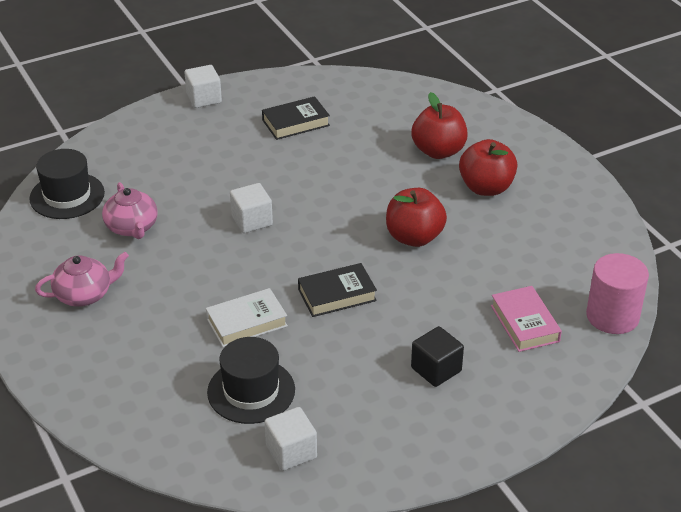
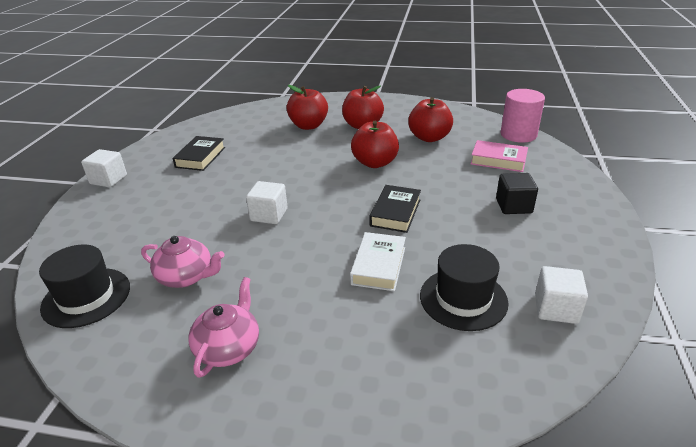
camera: 50 degrees left, 5 degrees down
(517, 250) = (429, 138): none -> red apple

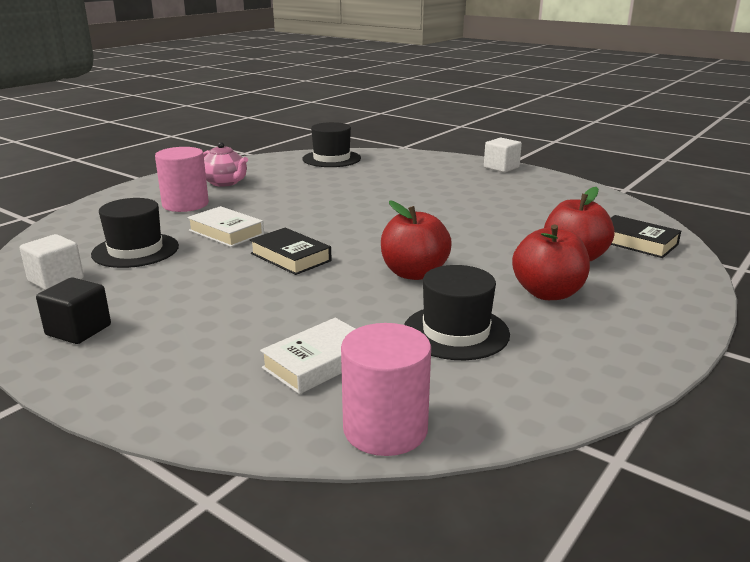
camera: 115 degrees right, 10 degrees down
(186, 277) = (314, 179): pink teapot -> none
(200, 157) = (519, 198): black book -> black book (636, 242)
(269, 215) = (363, 209): white cube -> none
(328, 338) = (185, 204): none -> pink cylinder
(429, 138) = (456, 332): red apple -> black hat
(498, 160) = (319, 362): pink book -> white book
(513, 206) = (203, 324): black cube -> black cube (78, 330)

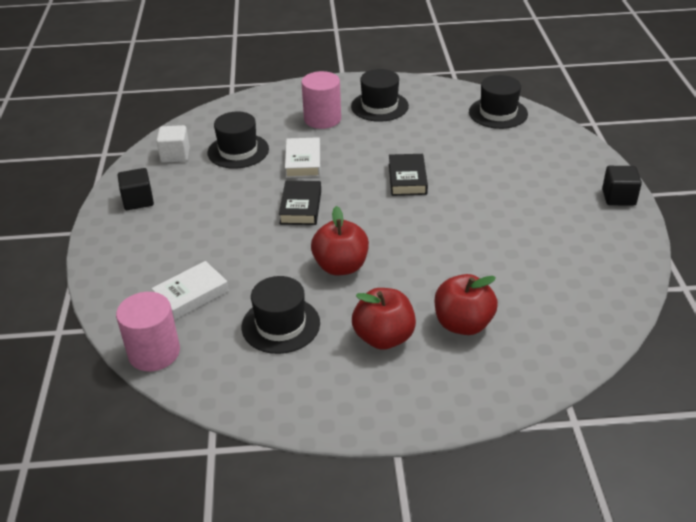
camera: 50 degrees right, 15 degrees up
(225, 182) = (379, 106): pink teapot -> black hat
(319, 362) = (191, 295): white book -> white book turned 45 degrees counterclockwise
(501, 167) = (618, 197): white cube -> black cube
(636, 242) = (543, 343): black book -> black book (407, 179)

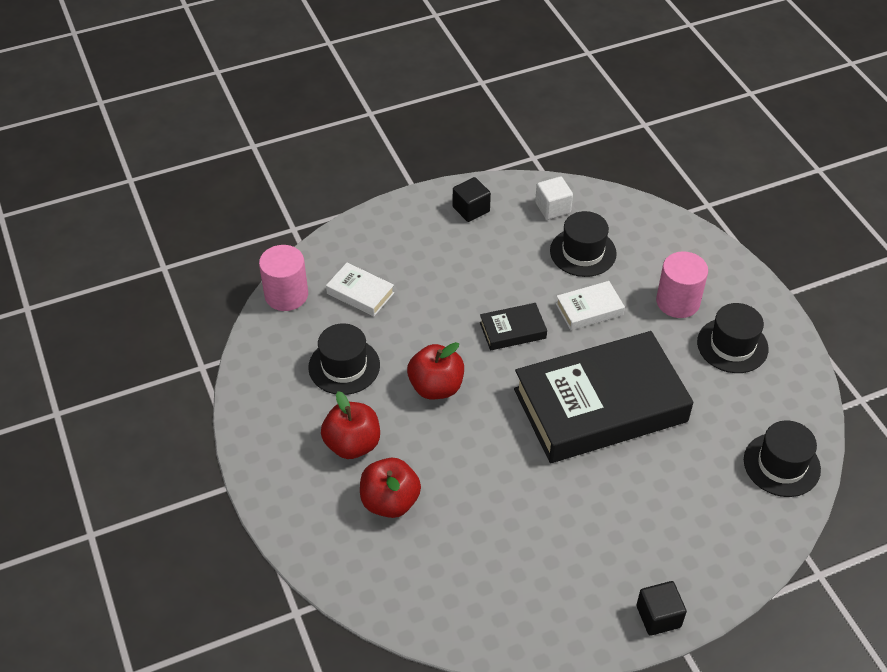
camera: 70 degrees right, 10 degrees up
(407, 179) = (600, 405): black book -> black book, size x2.42

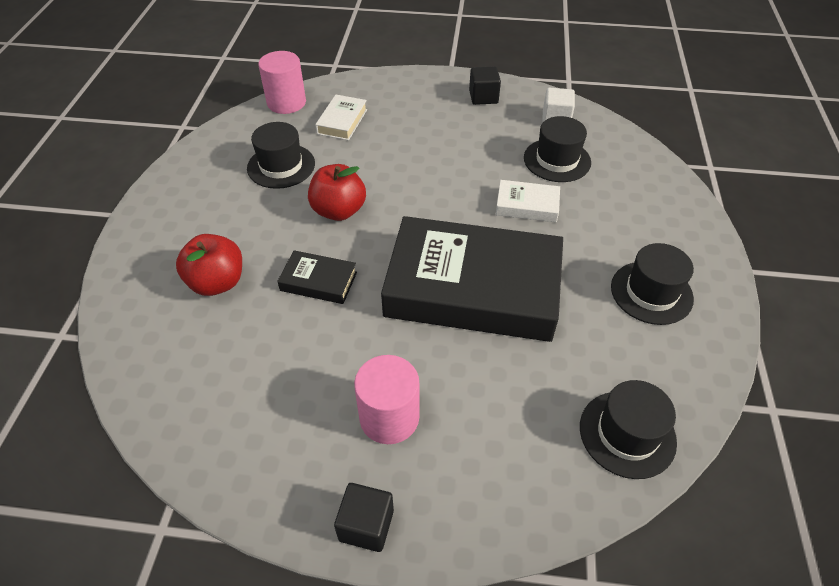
camera: 30 degrees right, 0 degrees up
(352, 444) = (231, 224): red apple -> none
(360, 293) = (342, 121): white book -> white book turned 45 degrees clockwise
(512, 330) = (443, 195): black book -> black book (318, 281)
(678, 302) = (620, 232): pink cylinder -> pink cylinder (389, 417)

